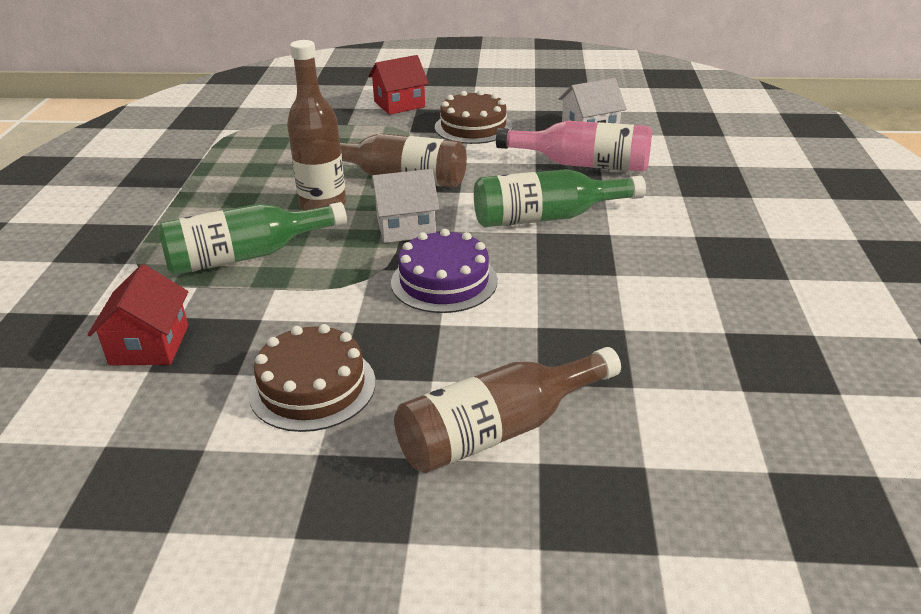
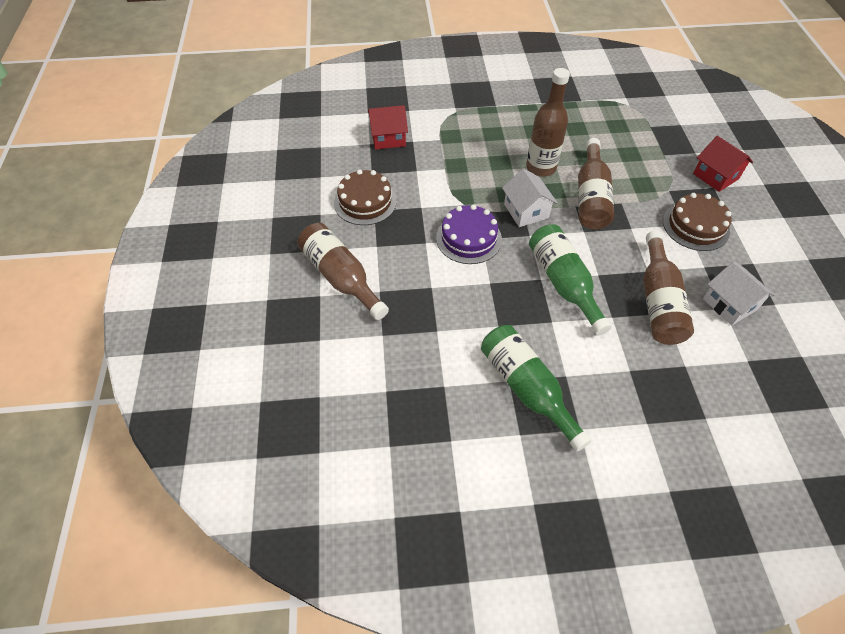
camera: 80 degrees right, 20 degrees up
(246, 256) = (473, 149): green bottle -> green bottle (526, 388)
(583, 164) = (658, 301): pink bottle -> brown bottle

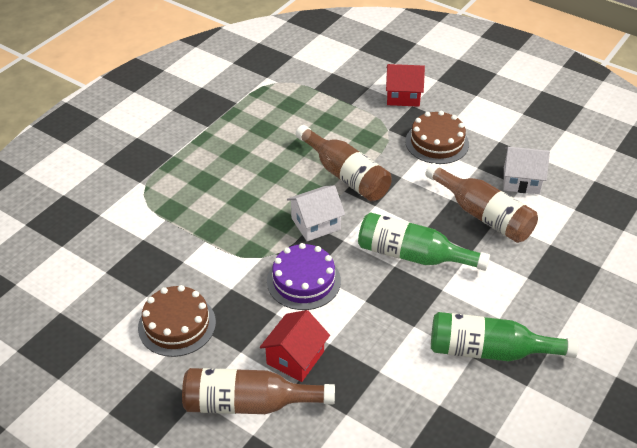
camera: 50 degrees left, 10 degrees down
(388, 138) = (116, 253): red house -> red house (295, 357)
(526, 211) = (315, 224): white house -> white house turned 45 degrees counterclockwise
(541, 167) = (280, 180): brown bottle -> none

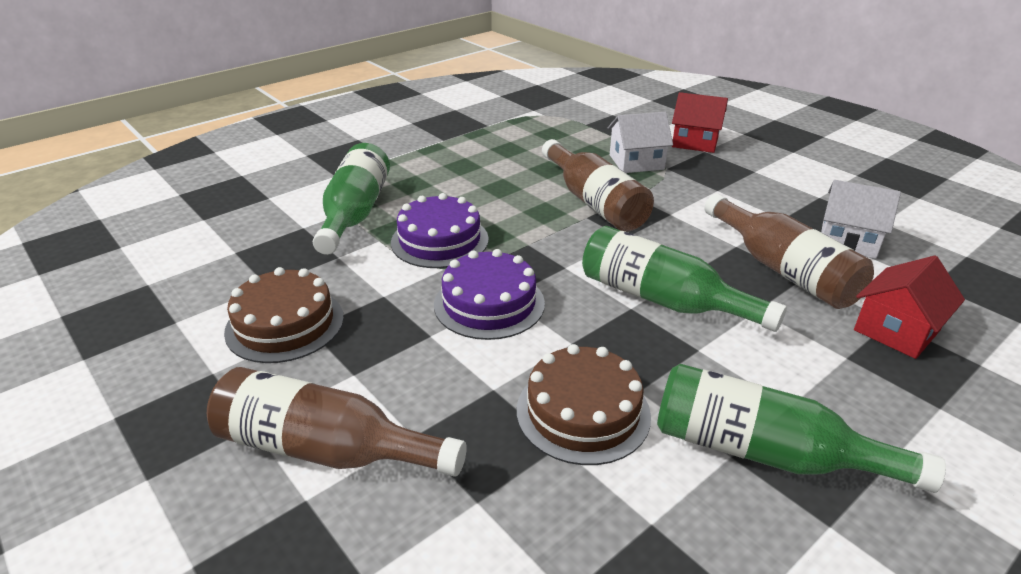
camera: 15 degrees right, 10 degrees down
(175, 218) = (355, 213): none -> green bottle
(248, 233) = (439, 240): none -> purple cake
(295, 357) = (431, 398): red house -> red house (896, 330)
(315, 224) = (534, 244): white house -> white house (636, 162)
(437, 142) = (729, 187): brown cake -> brown cake (583, 412)

